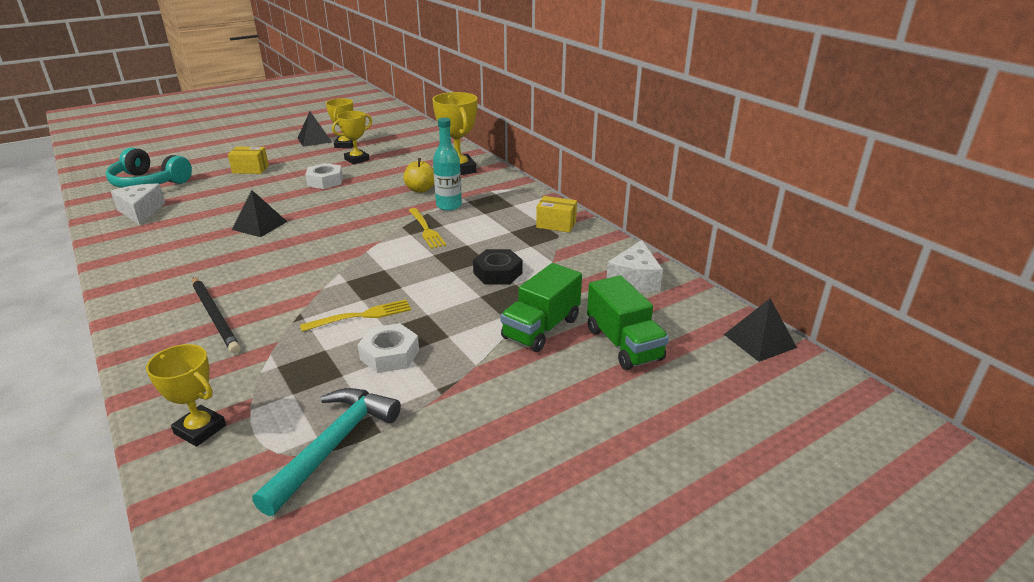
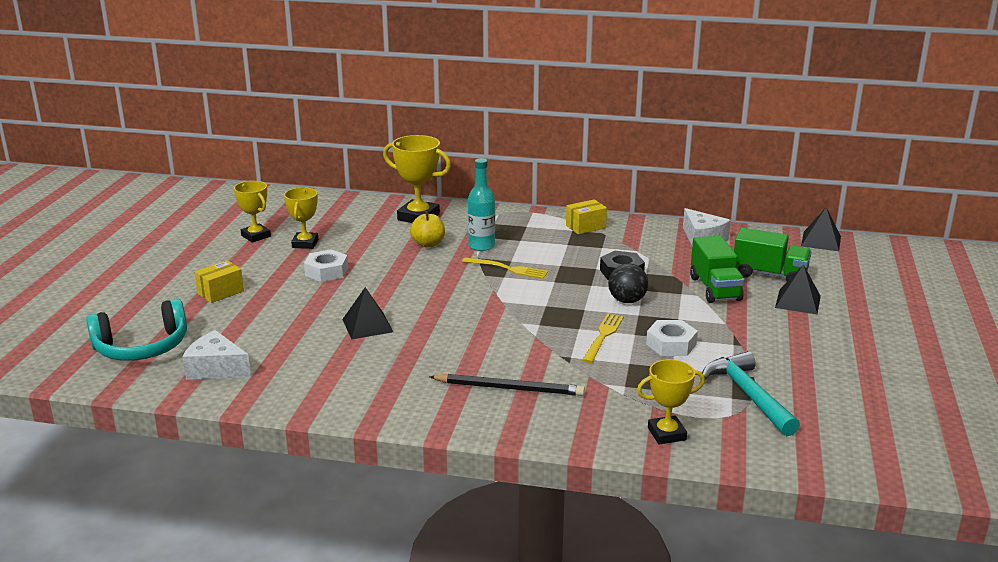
camera: 45 degrees left, 5 degrees down
(314, 140) = (208, 243): black pyramid -> black pyramid (798, 301)
(446, 298) = (627, 301): none -> black ball

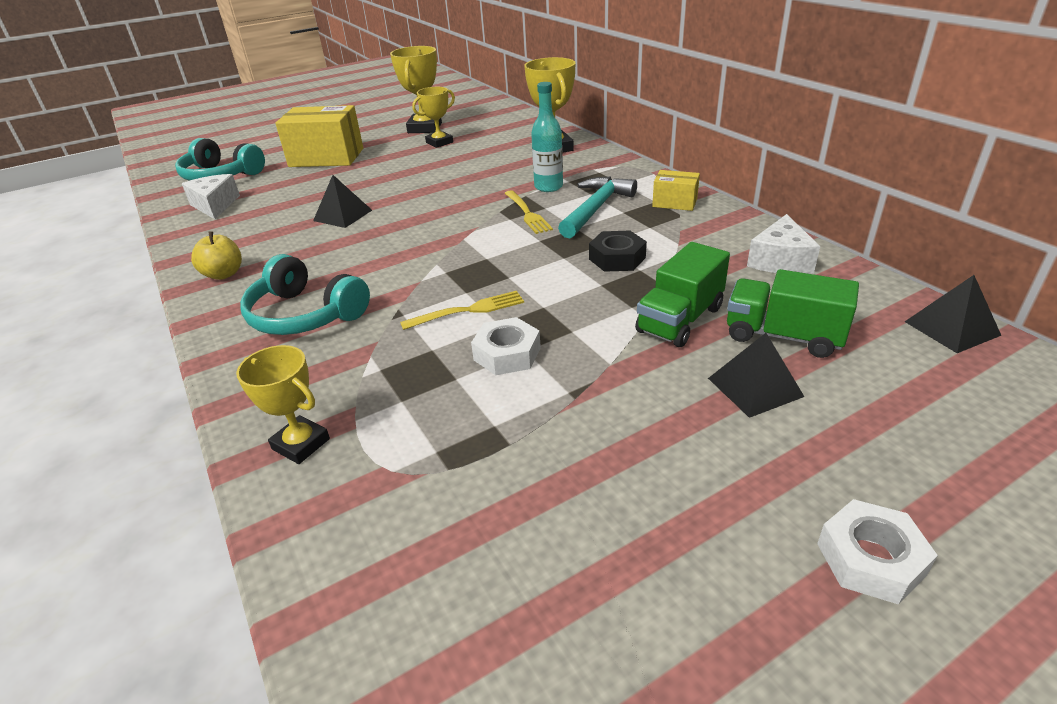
camera: 50 degrees right, 10 degrees up
(220, 292) = (326, 157): yellow box -> yellow box, size x1.98
(256, 236) = (425, 128): yellow trophy -> yellow trophy, size x1.52
(326, 271) = (408, 166): white nut -> white nut (870, 559)
(428, 244) = (514, 171): yellow apple -> yellow apple (224, 274)
(509, 388) = (305, 315): black pencil -> turquoise headphones
(627, 301) = (562, 288): black ball -> none
(748, 395) = (456, 461): turquoise hammer -> turquoise hammer (595, 209)
(769, 275) = (783, 336): green truck -> green truck turned 135 degrees clockwise

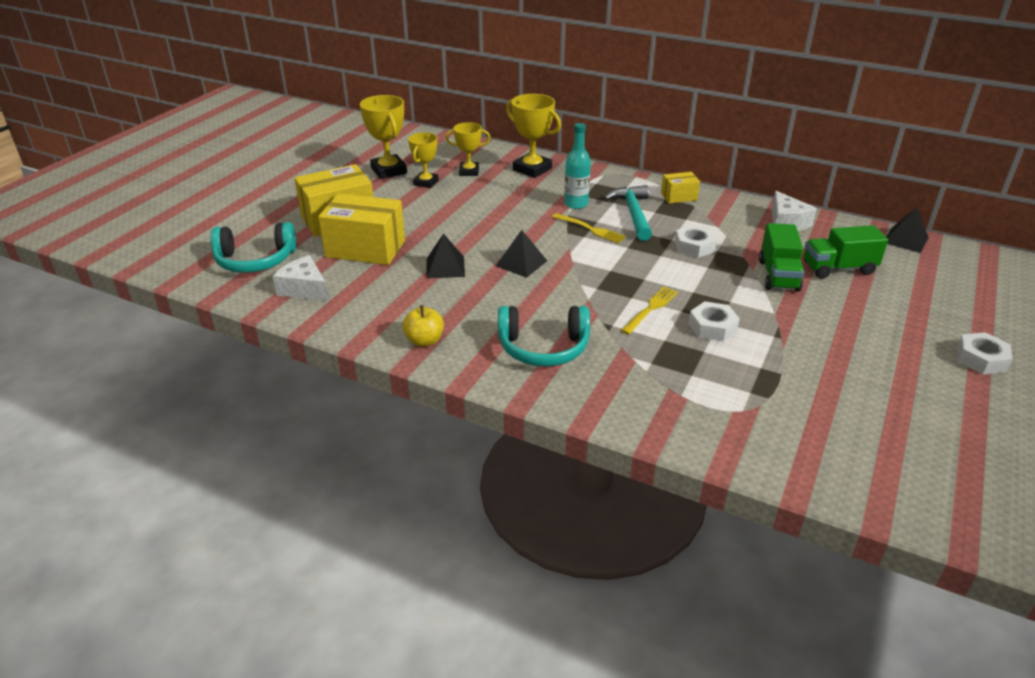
camera: 35 degrees left, 0 degrees up
(301, 444) = (671, 419): yellow trophy -> yellow trophy (469, 172)
(307, 185) = (365, 249): none -> yellow box
(617, 258) = (694, 246): black nut -> white nut
(755, 387) = (857, 300): black pyramid -> black pyramid (521, 263)

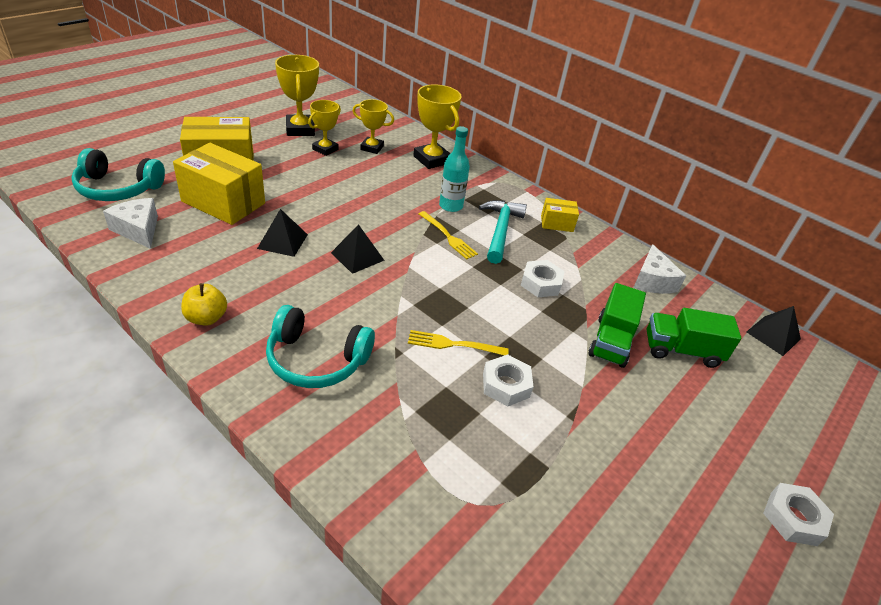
camera: 10 degrees right, 5 degrees up
(650, 309) = (453, 344): yellow fork -> yellow fork turned 135 degrees counterclockwise

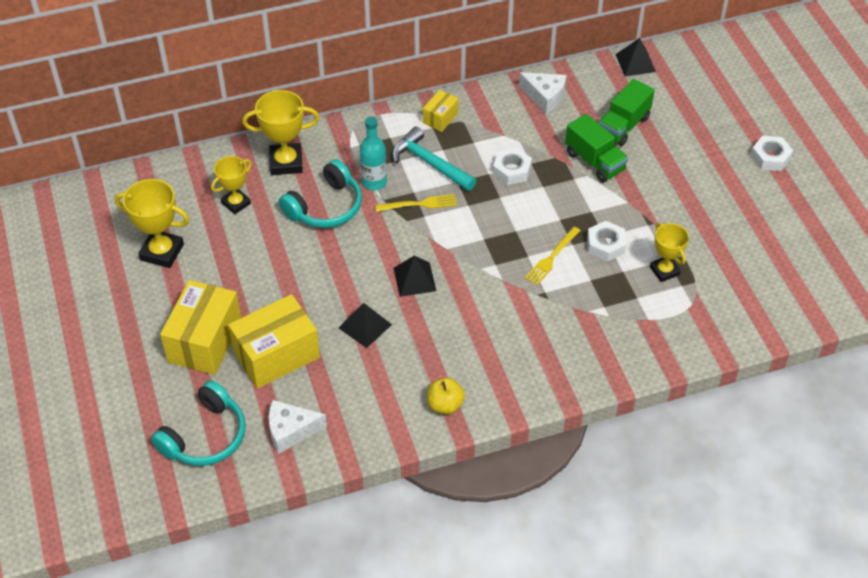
camera: 55 degrees left, 10 degrees up
(316, 360) = (527, 347): turquoise headphones -> turquoise headphones (326, 207)
(325, 149) = (217, 244): yellow trophy -> yellow trophy (664, 271)

